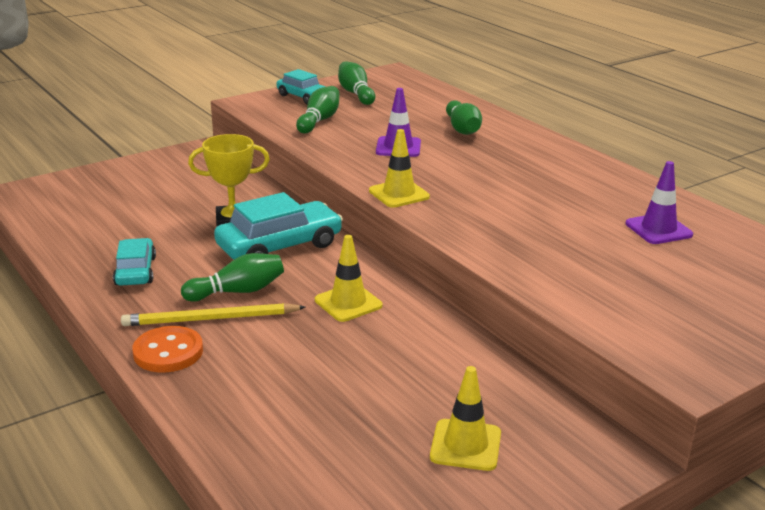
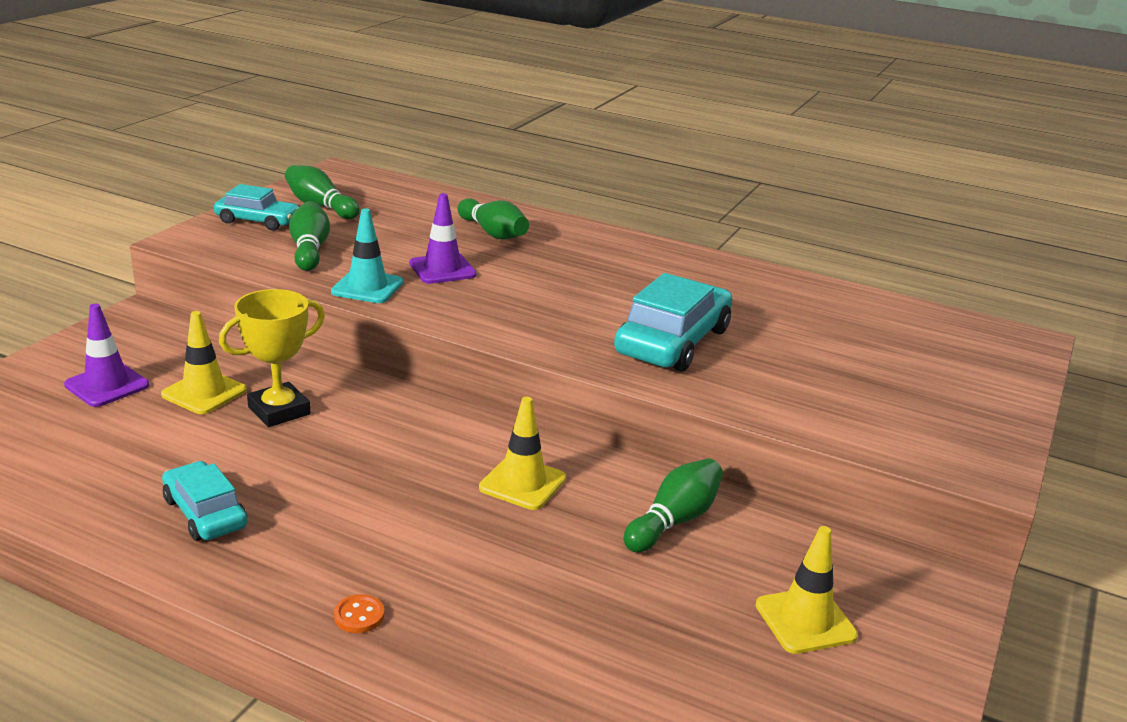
camera: 30 degrees left, 0 degrees up
(168, 352) = (359, 616): orange button -> orange button, size x0.51
(210, 319) = (372, 553): yellow pencil -> none
(238, 291) = (373, 505): green bowling pin -> green bowling pin (674, 521)
(279, 246) = (370, 429): turquoise car -> turquoise car (673, 342)
(333, 150) = (367, 287): none -> turquoise traffic cone
(399, 194) = (502, 330): yellow traffic cone -> yellow traffic cone (204, 392)
(658, 229) = (804, 316): purple traffic cone -> purple traffic cone (107, 385)

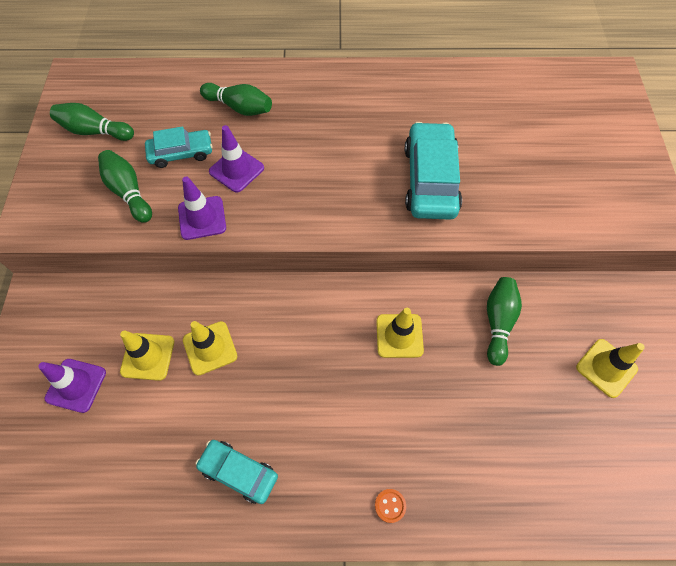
camera: 25 degrees left, 35 degrees up
(257, 221) = (63, 173): turquoise car -> turquoise car (181, 153)
(279, 411) = (210, 348): yellow trophy -> yellow traffic cone
(367, 287) = (202, 218): turquoise traffic cone -> purple traffic cone

